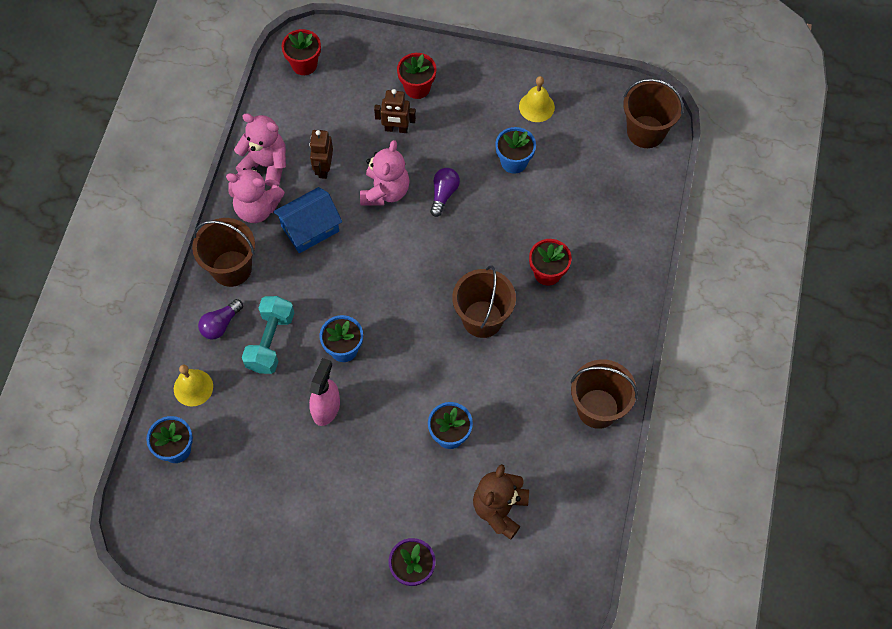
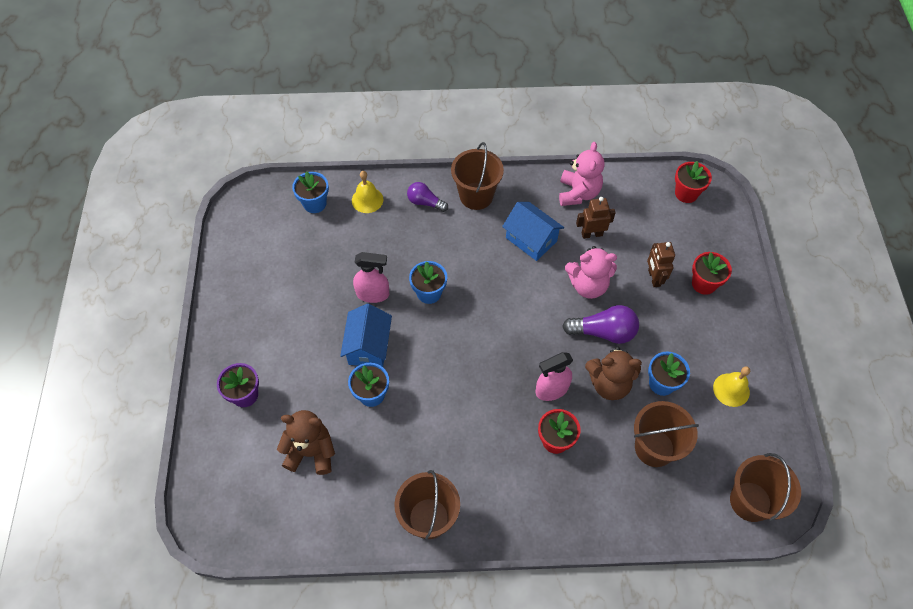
camera: 75 degrees right, 5 degrees down
(257, 208) = (536, 198): pink teddy bear -> none
(270, 341) = (420, 239): turquoise dumbbell -> none
(391, 426) = (368, 346): none -> blue house
(443, 194) = (603, 332): purple light bulb -> purple light bulb, size x1.53
(482, 319) = (490, 394): brown bucket -> brown bucket (654, 448)
(493, 260) = (551, 389): none -> pink spray bottle
(501, 207) = (609, 384): none -> brown teddy bear

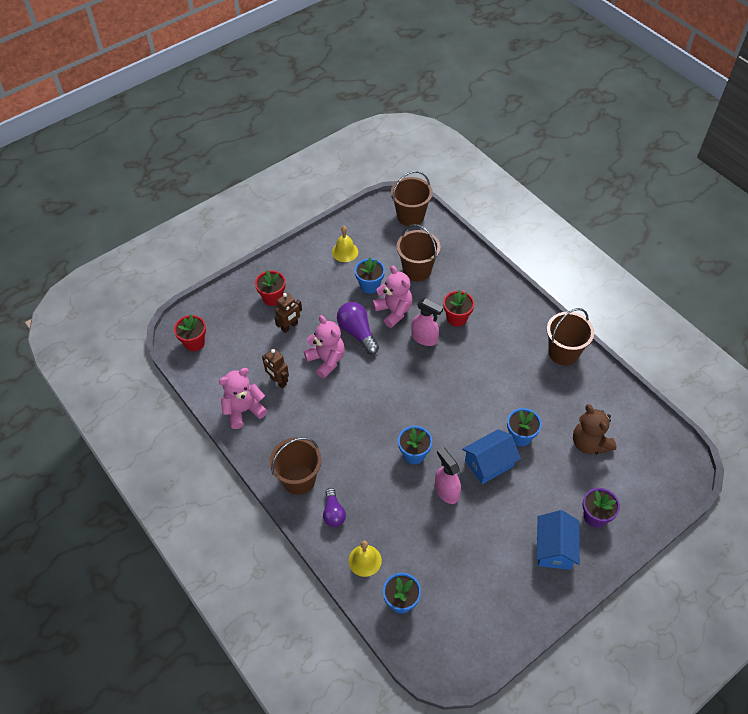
camera: 125 degrees left, 5 degrees down
(531, 239) = (313, 416): blue house -> blue house (554, 548)
(609, 384) = (394, 311): brown teddy bear -> pink teddy bear

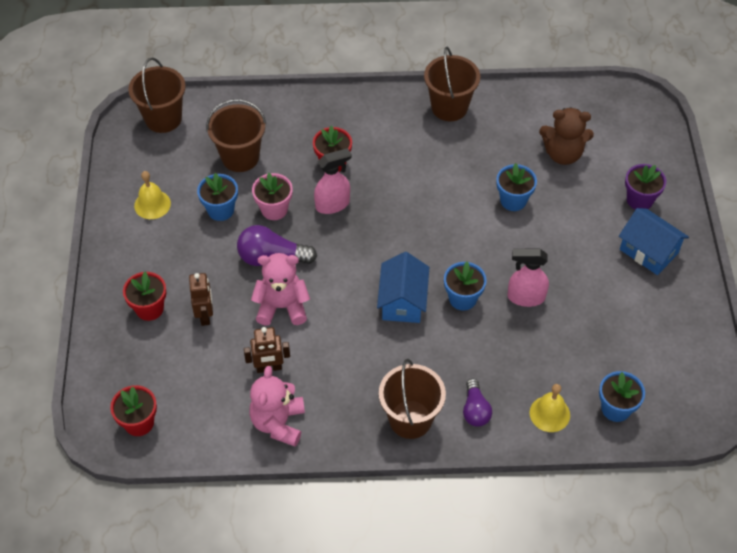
camera: 55 degrees left, 0 degrees up
(333, 513) = (475, 410): purple light bulb -> purple light bulb turned 60 degrees clockwise
(394, 311) = (274, 209): pink teddy bear -> pink flower pot
(489, 463) = (522, 244): blue house -> blue house (402, 301)

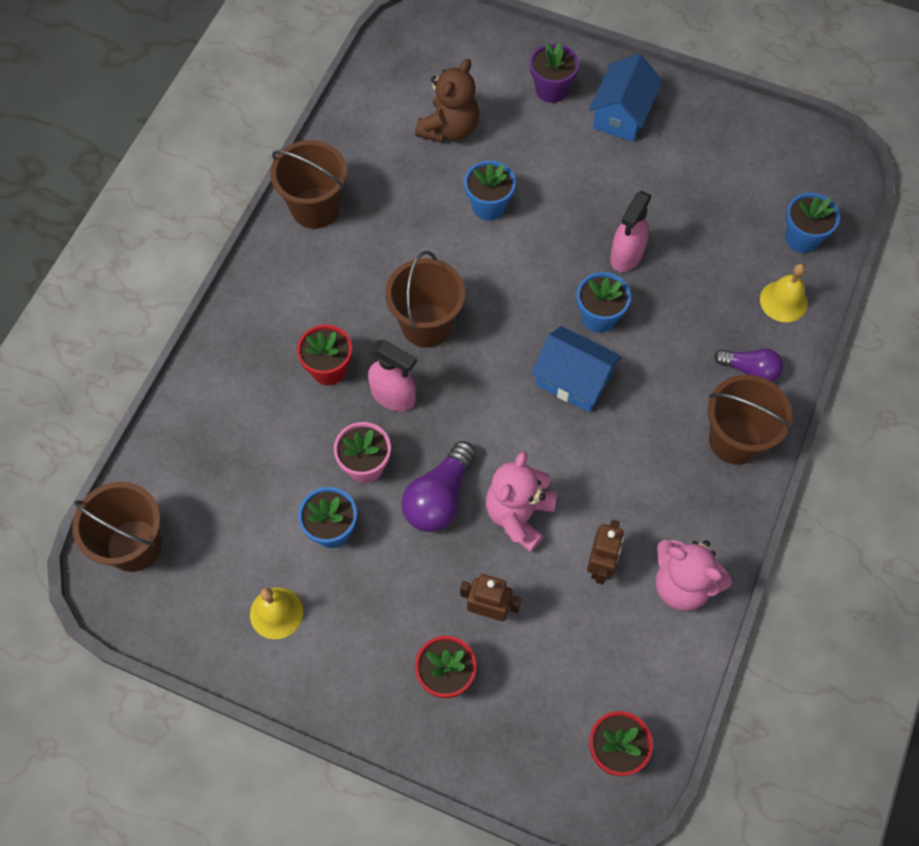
camera: 65 degrees left, 10 degrees up
(240, 157) = (258, 473): brown bucket -> brown bucket (426, 325)
(333, 204) = (393, 396): pink spray bottle -> pink spray bottle turned 120 degrees clockwise
(648, 251) = (622, 114): blue house -> blue house turned 45 degrees counterclockwise

